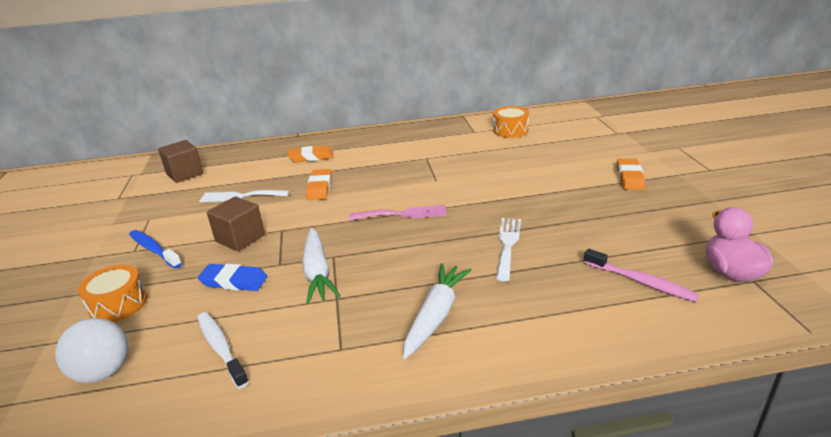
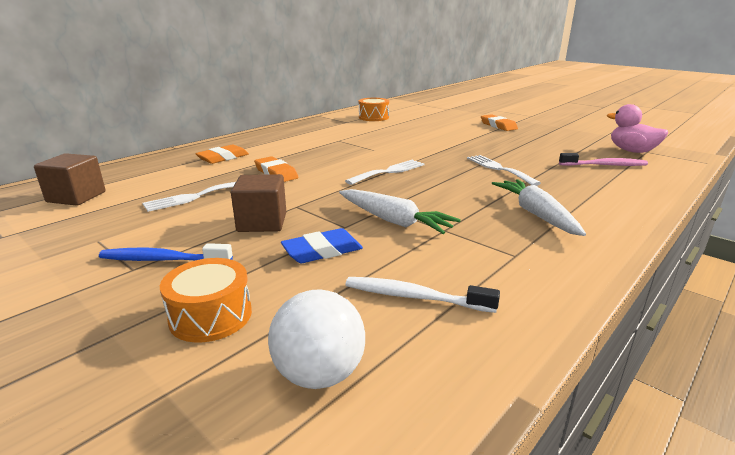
camera: 40 degrees left, 5 degrees down
(403, 214) = (389, 171): pink fork -> white fork

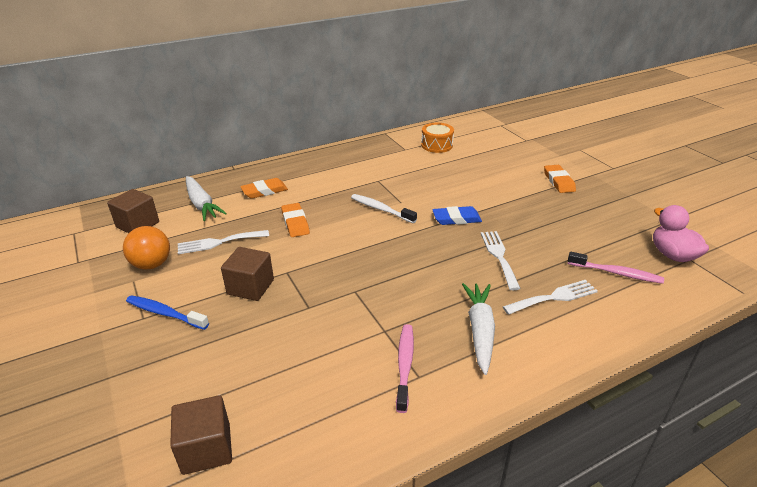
camera: 20 degrees right, 10 degrees up
(117, 224) = (152, 264): none -> orange ball
(211, 316) = (169, 378): orange drum -> none
(319, 374) = (206, 448): white ball -> brown cube
(322, 251) = (275, 332): blue eraser -> blue eraser (456, 219)
(389, 171) = (392, 240): white fork -> white fork (554, 297)
(394, 221) = (351, 309): white carrot -> white carrot (201, 204)
(414, 297) = (309, 399): white toothbrush -> white toothbrush (381, 209)
(491, 250) = (405, 365): none -> pink toothbrush

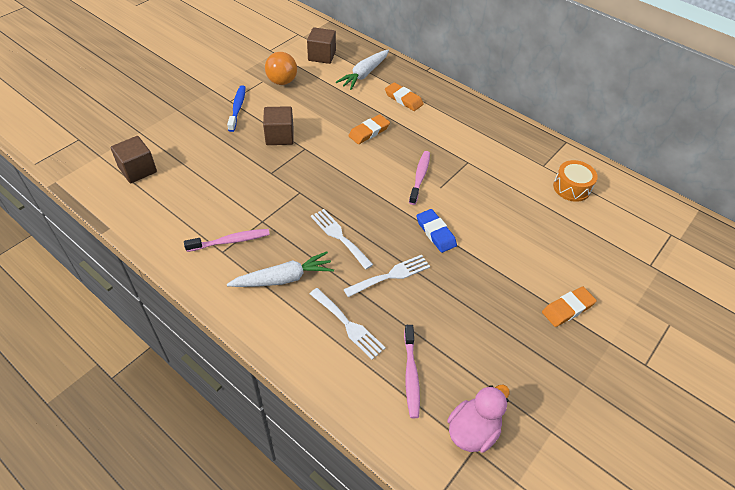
camera: 65 degrees right, 15 degrees up
(219, 242) = (322, 101): white fork -> white fork (339, 236)
(381, 209) = (420, 177): white toothbrush -> pink toothbrush

